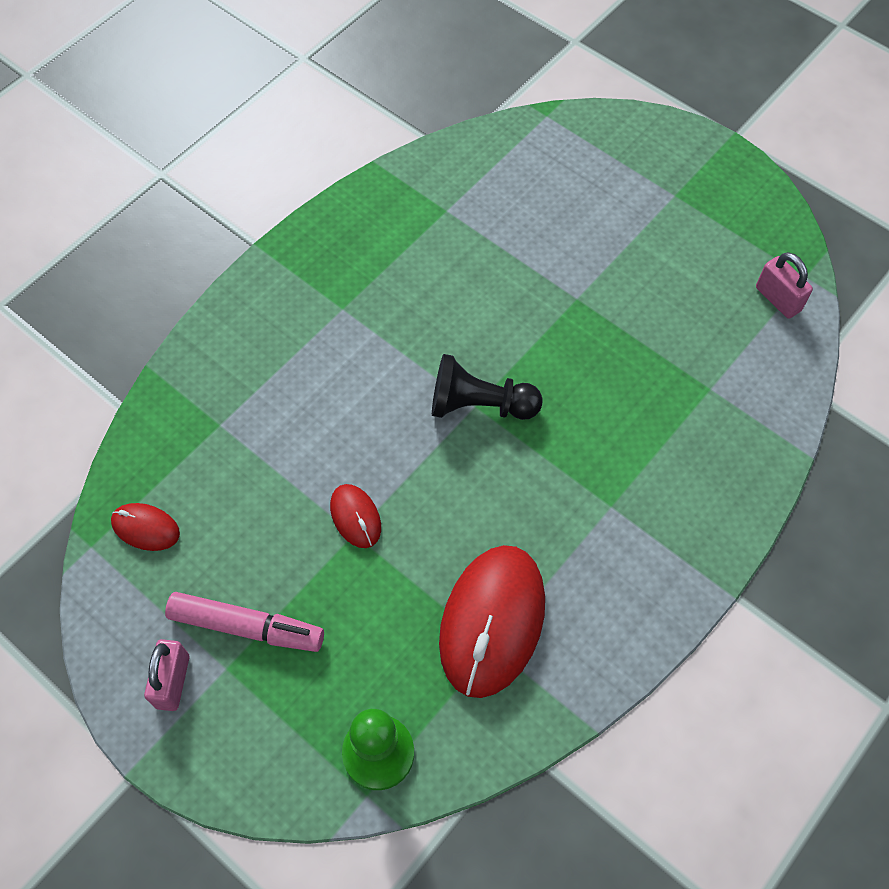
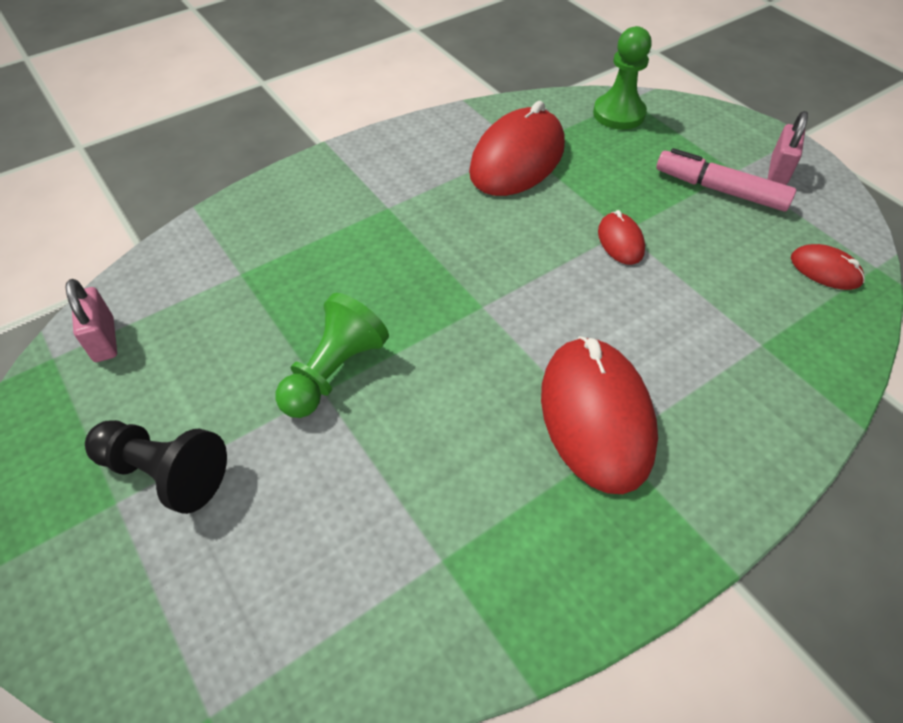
camera: 165 degrees left, 10 degrees down
(358, 326) = (596, 416): none -> red mouse
(479, 405) = (477, 305): black pawn -> black pawn (165, 473)
(576, 315) = (334, 372): none -> green pawn

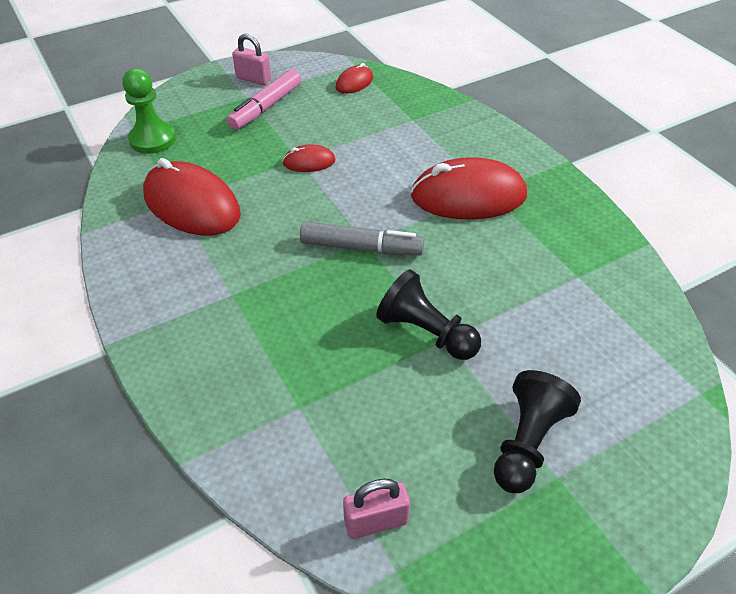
camera: 85 degrees left, 5 degrees down
(334, 372) = (426, 332): green pawn -> black pawn
(470, 303) = (361, 248): none -> grey marker

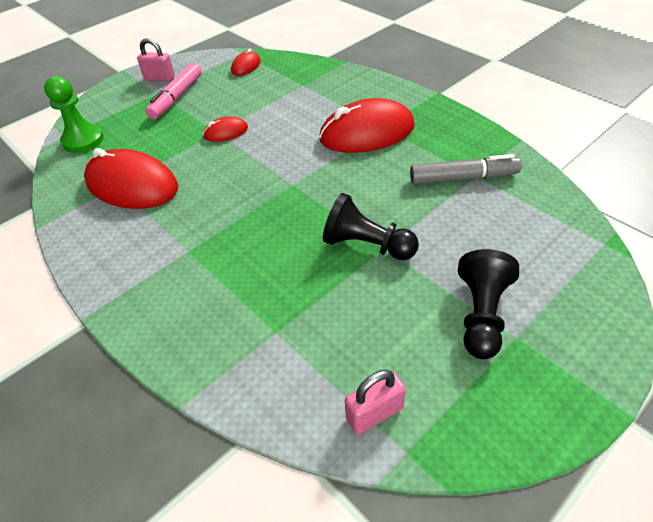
camera: 10 degrees left, 0 degrees up
(361, 248) = (290, 190): grey marker -> grey marker (463, 178)

